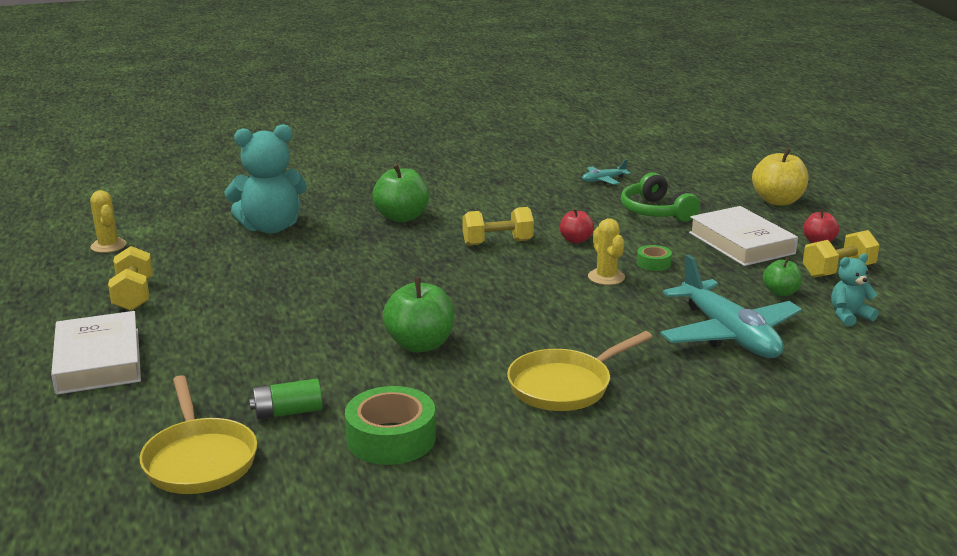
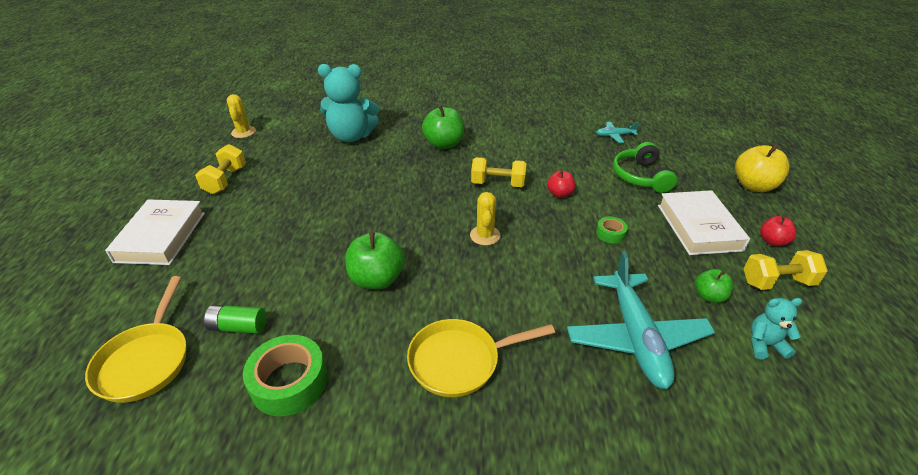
camera: 20 degrees right, 15 degrees up
(606, 277) = (562, 240): yellow cactus -> yellow cactus (485, 235)

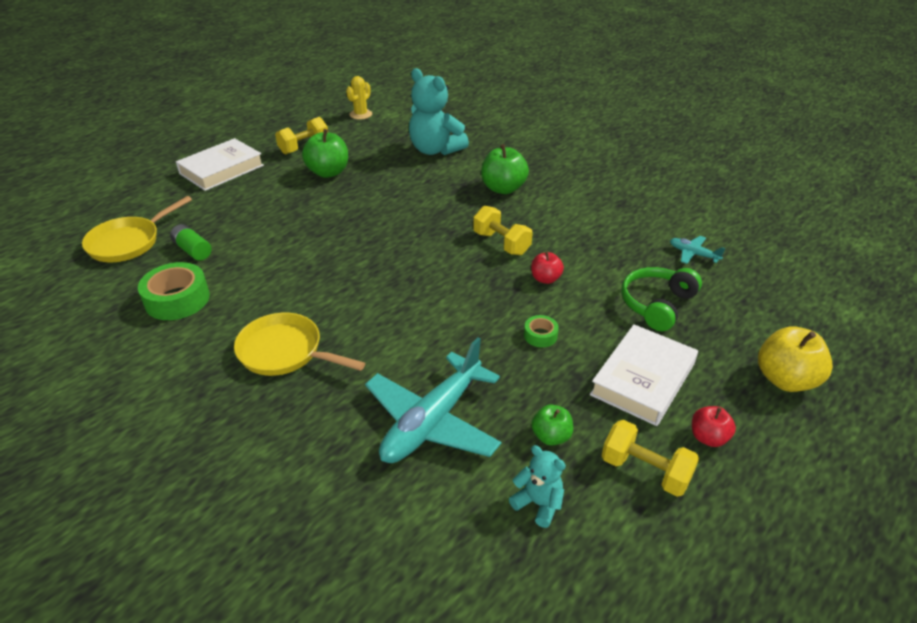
camera: 40 degrees right, 0 degrees up
(377, 279) = (308, 267): green apple -> green apple (328, 172)
(485, 235) = (428, 278): yellow cactus -> none

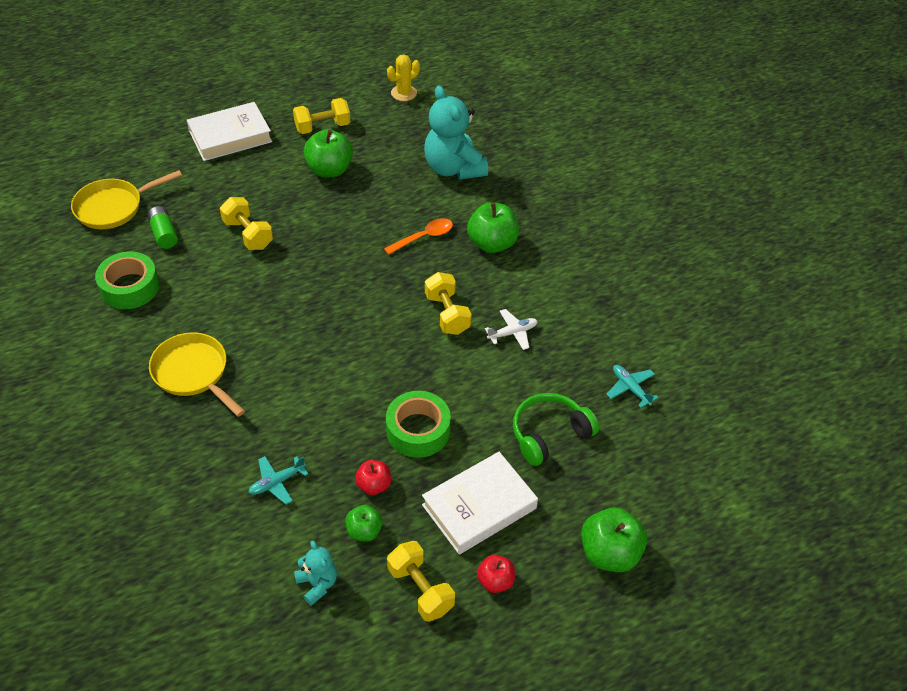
camera: 20 degrees right, 10 degrees up
(279, 231) = (248, 234): none -> yellow dumbbell
(432, 421) = (277, 482): turquoise plane -> turquoise plane, size x0.45
(442, 197) = (424, 237): none -> orange spoon
(540, 335) = (418, 430): green tape -> green tape, size x1.96
(545, 279) = (463, 370): red apple -> red apple (374, 485)
(567, 242) = (512, 333): none -> white plane
(785, 379) = (609, 553): yellow apple -> green apple

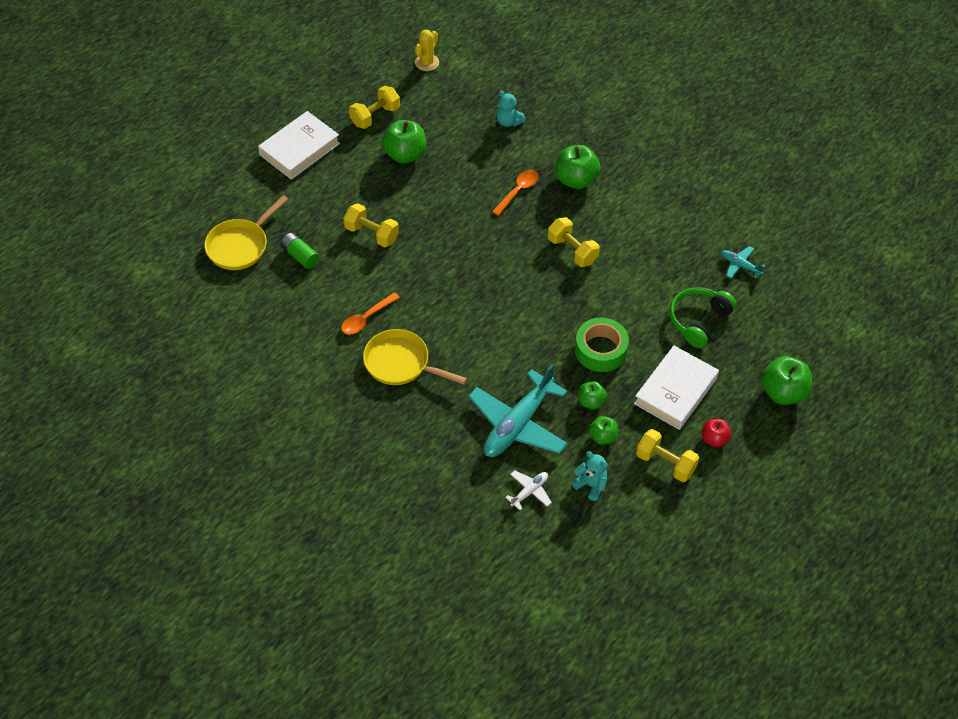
camera: 20 degrees left, 5 degrees up
(130, 287) = (302, 311): green tape -> none
(188, 315) = (366, 318): none -> orange spoon
(277, 482) = (518, 424): turquoise plane -> turquoise plane, size x2.22
(374, 485) = (591, 402): red apple -> green apple
(453, 168) = (508, 122): turquoise teddy bear -> turquoise teddy bear, size x0.50
(512, 333) = (631, 250): white plane -> white plane (530, 491)

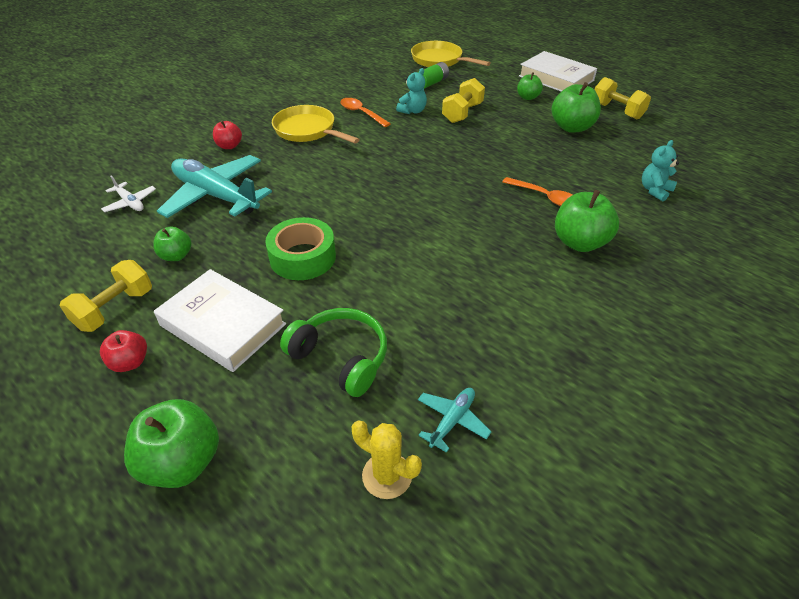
camera: 90 degrees right, 10 degrees down
(401, 363) = (308, 130): yellow pan -> yellow pan turned 75 degrees counterclockwise
(427, 62) = (715, 137): yellow cactus -> yellow cactus (387, 475)
(429, 428) = (229, 146): none -> red apple
(572, 251) = (459, 237): yellow dumbbell -> none
(591, 402) = (228, 247): green apple -> green apple (527, 97)
(591, 485) = (116, 245): turquoise teddy bear -> turquoise teddy bear (412, 111)

